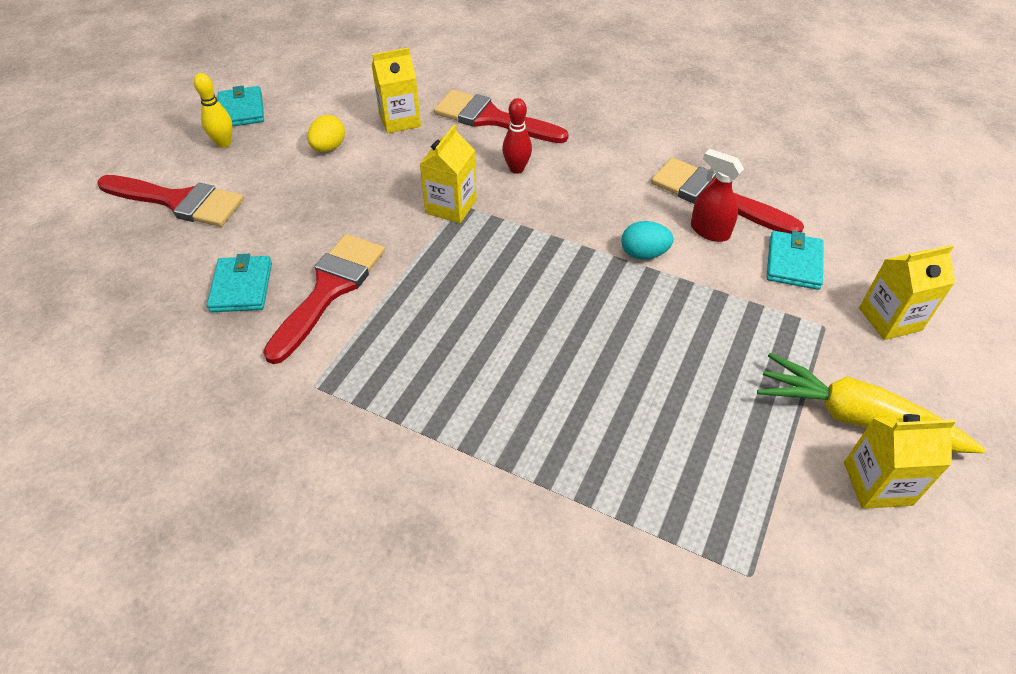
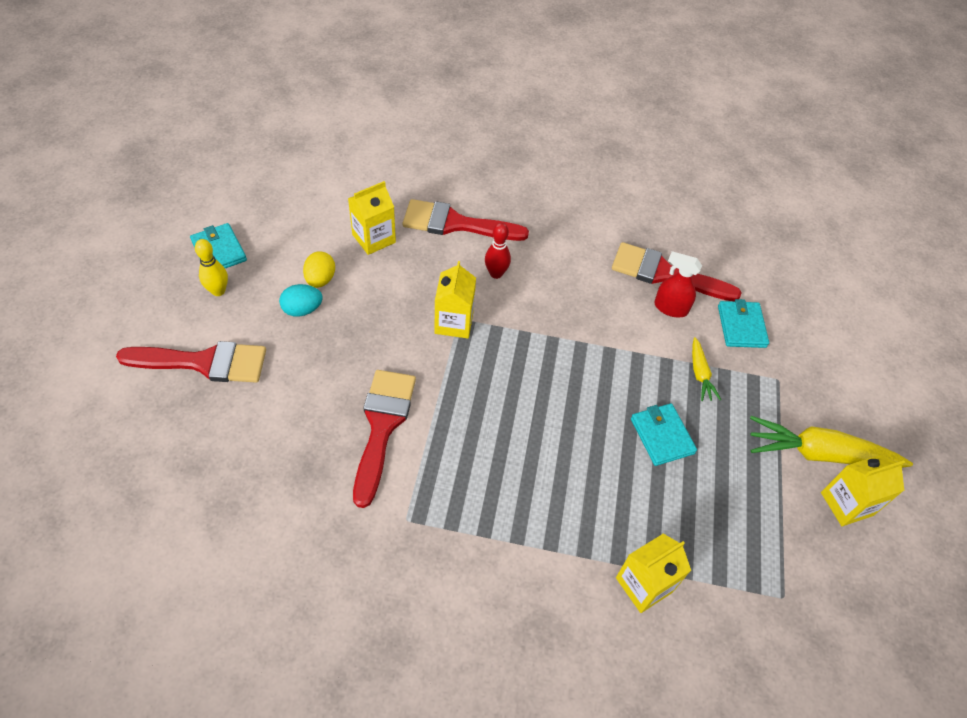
camera: 20 degrees left, 5 degrees up
(242, 287) = (303, 439): turquoise wallet -> turquoise wallet (662, 436)
(643, 254) = (626, 340): turquoise egg -> turquoise egg (302, 310)
(723, 303) = (700, 374): none -> yellow carrot
(890, 319) = (822, 363): yellow carton -> yellow carton (644, 585)

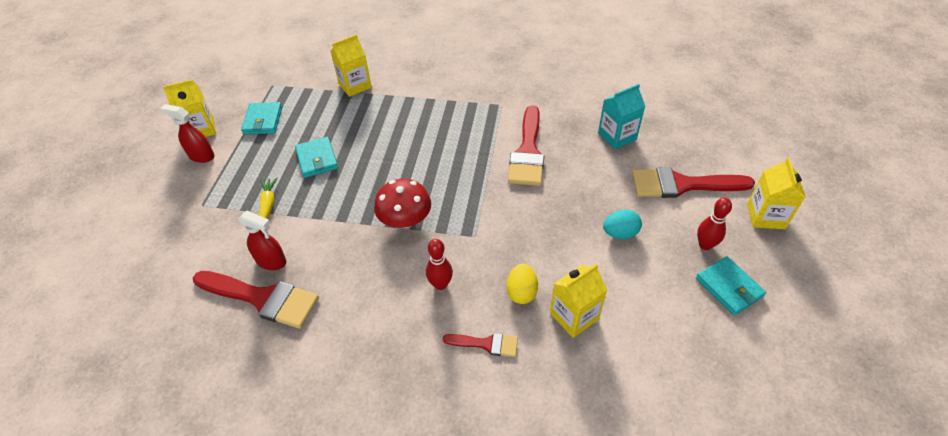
camera: 175 degrees left, 5 degrees down
(218, 291) = (705, 245): yellow bowling pin -> red bowling pin
(253, 443) = (617, 136): none -> turquoise carton
(320, 279) = (614, 264): yellow egg -> yellow egg (521, 292)
(454, 322) = (480, 232): yellow carton -> yellow carton (765, 216)
(455, 224) = (486, 344): red brush -> red brush, size x0.52
(537, 343) = (405, 220): none -> red mushroom
(741, 326) = (209, 248): turquoise wallet -> turquoise wallet (263, 120)
(819, 454) = (201, 156): yellow carrot -> red spray bottle

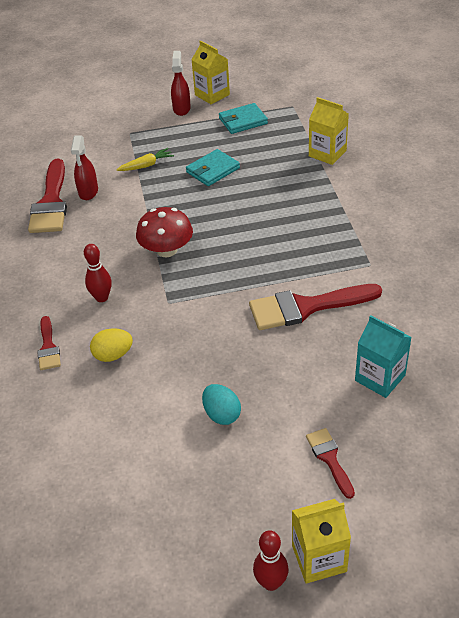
camera: 70 degrees right, 5 degrees down
(574, 316) = (98, 401): yellow carton -> none
(682, 185) = (329, 458): red brush -> red brush, size x0.52
(705, 245) = (239, 498): red bowling pin -> red bowling pin (271, 582)
(728, 287) = (184, 530): turquoise wallet -> none

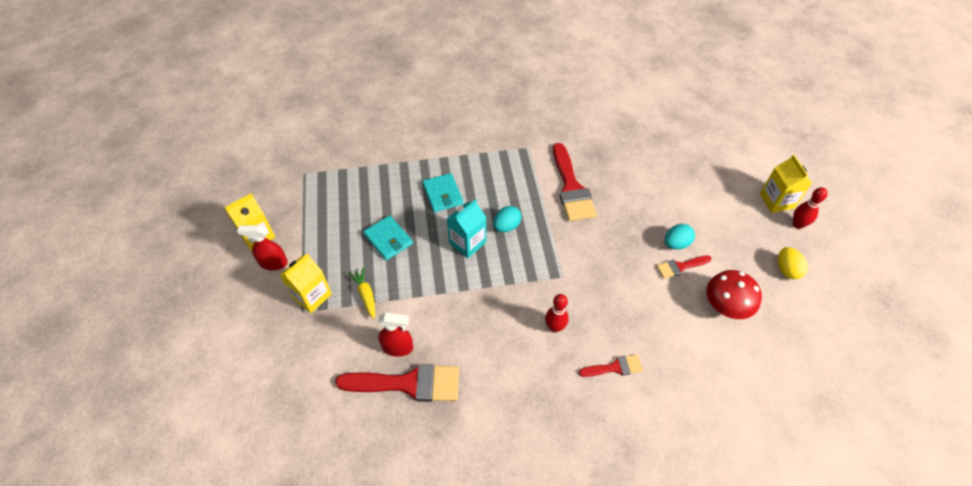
camera: 90 degrees left, 10 degrees up
(113, 355) = (622, 315): yellow egg -> yellow egg (786, 270)
(166, 250) = (497, 277): red mushroom -> red mushroom (726, 305)
(237, 253) = (506, 226): none -> turquoise egg
(243, 121) = (315, 212): turquoise wallet -> turquoise wallet (442, 194)
(327, 153) = (386, 157): yellow carton -> yellow carton (312, 296)
(329, 458) = (705, 189): red brush -> red brush (680, 267)
(380, 378) = (637, 156): turquoise carton -> turquoise carton (467, 243)

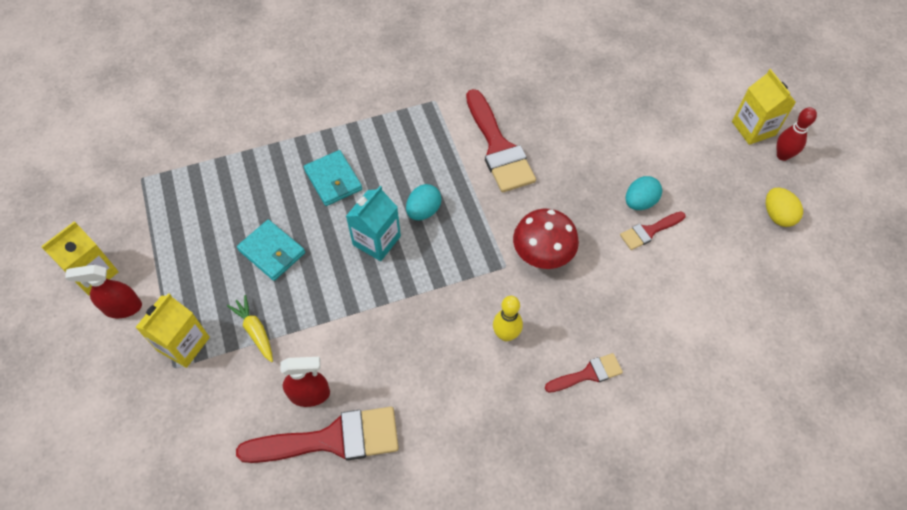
camera: 10 degrees left, 5 degrees up
(554, 327) = (506, 334): red bowling pin -> yellow bowling pin
(726, 305) = (711, 272): red mushroom -> red mushroom (543, 253)

